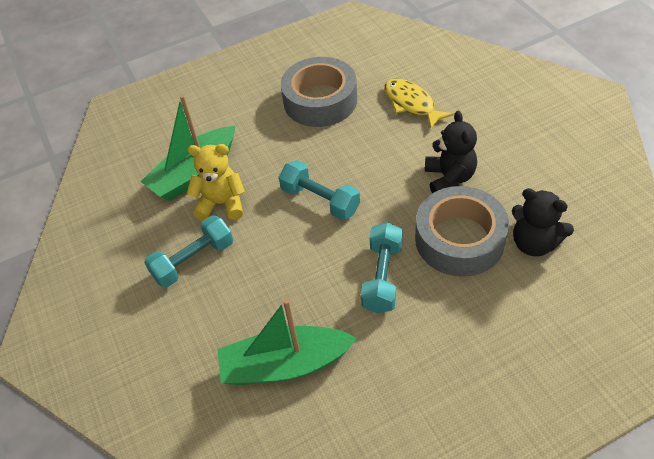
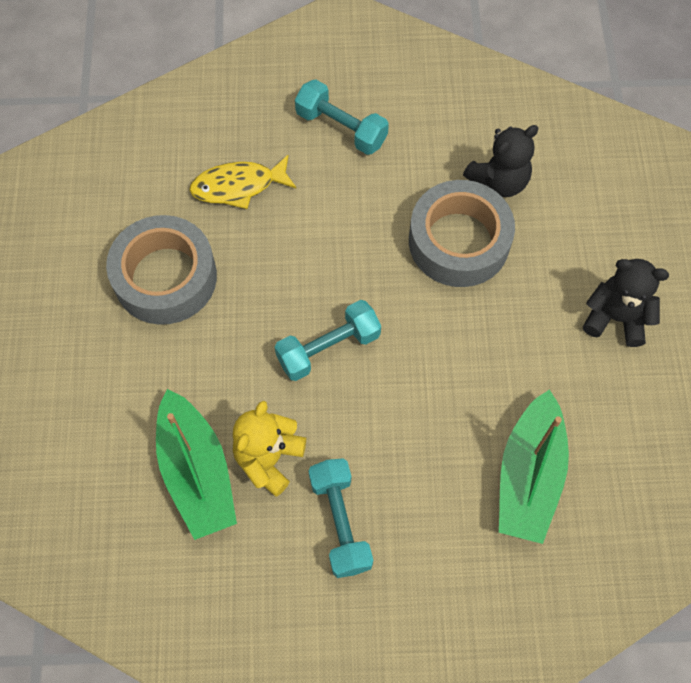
camera: 70 degrees left, 15 degrees up
(382, 277) = (468, 335): turquoise dumbbell -> turquoise dumbbell (341, 128)
(449, 178) = (373, 208): black teddy bear -> black teddy bear (615, 318)

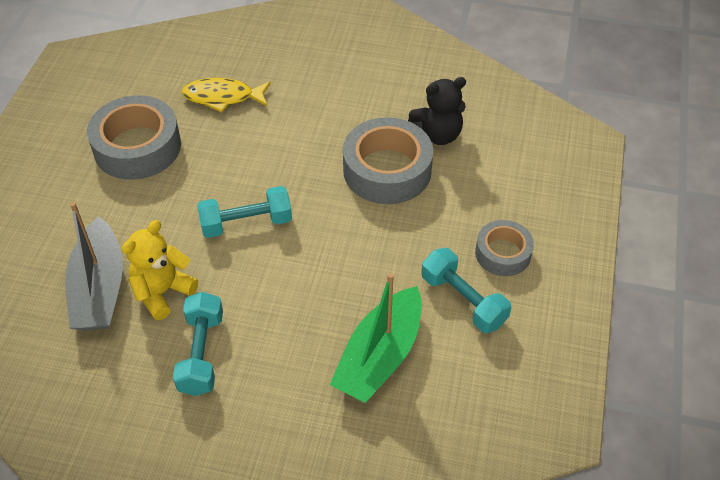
camera: 15 degrees right, 15 degrees down
(197, 472) = (99, 289): green boat -> grey boat
(341, 128) = (322, 74): turquoise dumbbell -> turquoise dumbbell (463, 300)
(615, 318) = (503, 253): black teddy bear -> grey tape

